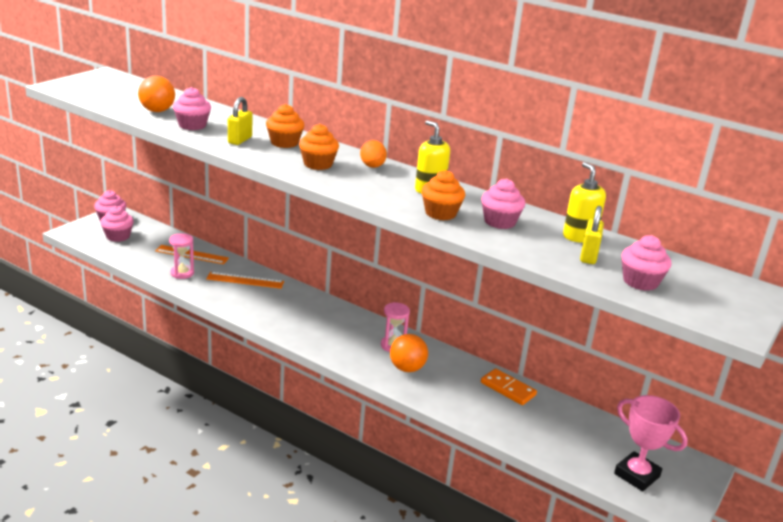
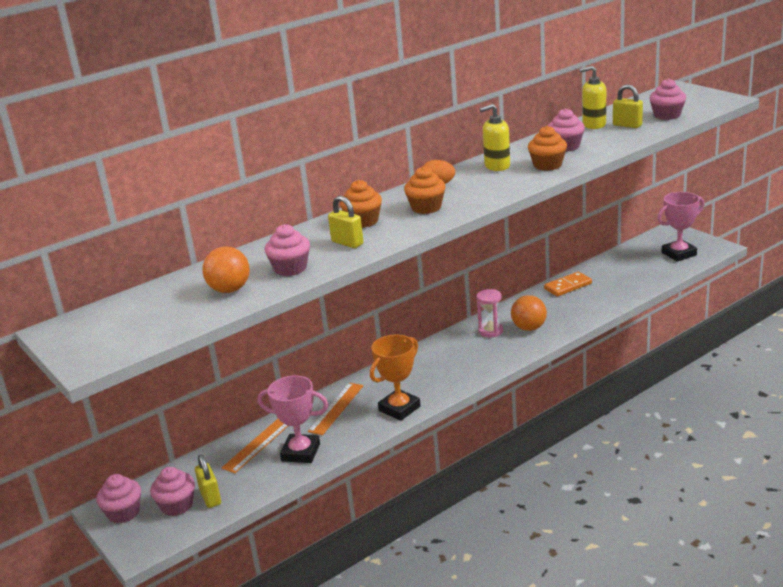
camera: 65 degrees left, 0 degrees up
(126, 247) = (210, 497): none -> yellow padlock
(182, 273) = (301, 452): pink hourglass -> pink trophy
(248, 309) = (399, 408): none -> orange trophy

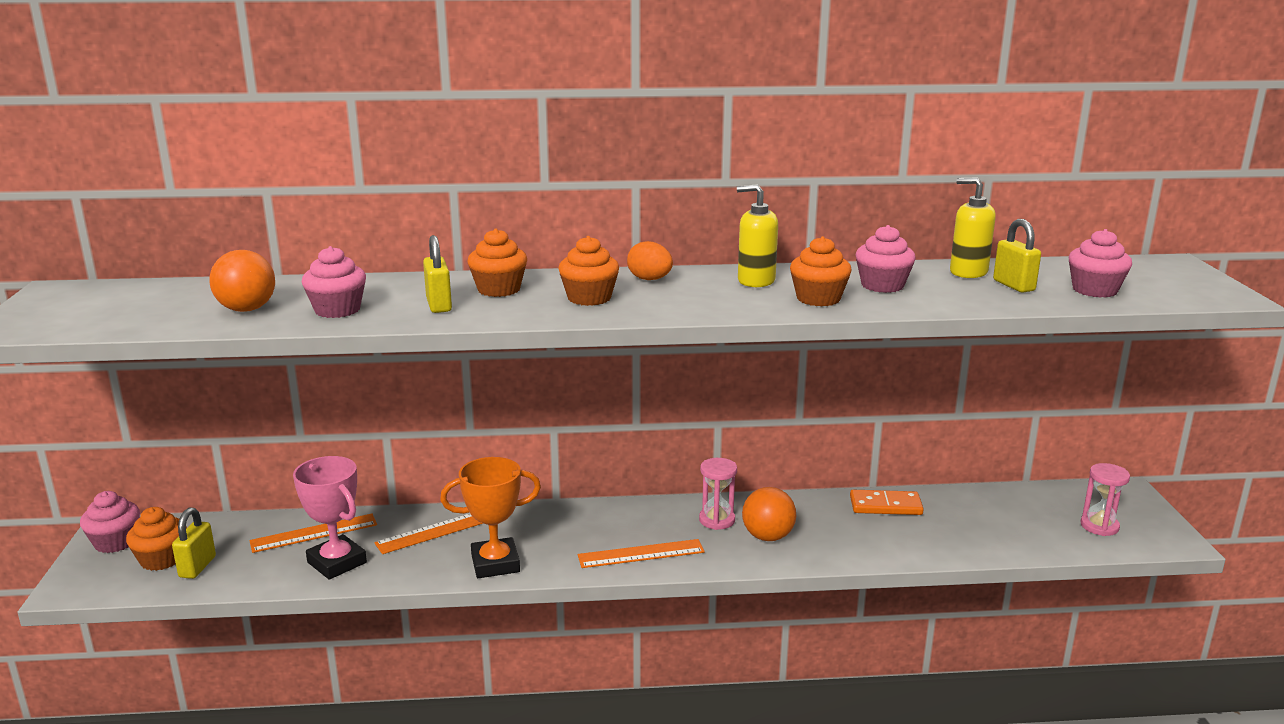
camera: 30 degrees right, 5 degrees down
(177, 505) = (162, 559): pink cupcake -> orange cupcake
(474, 366) = (641, 554): none -> orange ruler
(679, 254) = (1099, 526): pink trophy -> pink hourglass

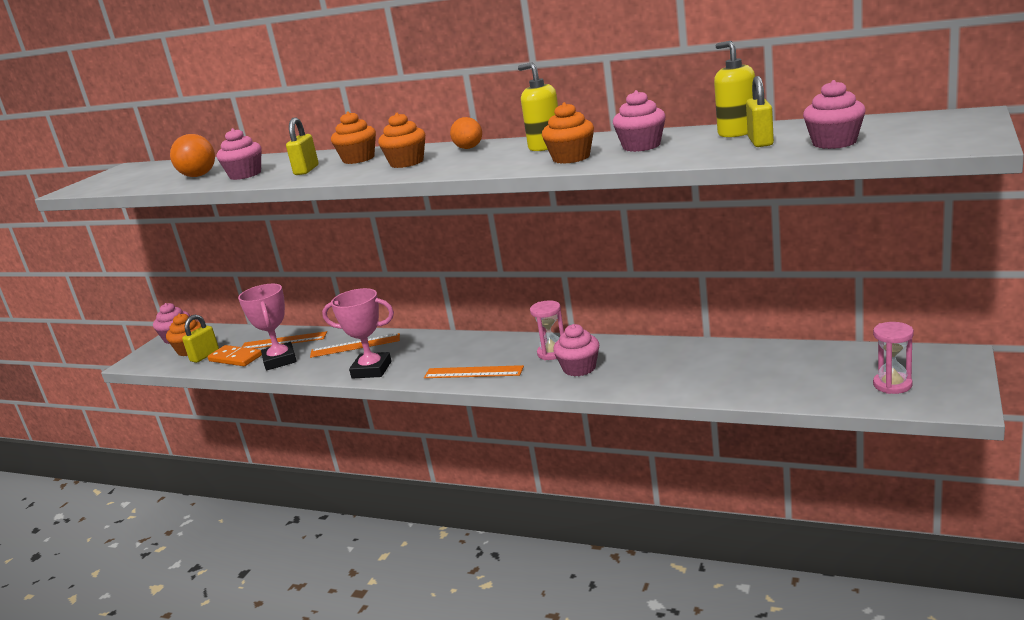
camera: 30 degrees right, 0 degrees up
(495, 563) = (371, 370): orange trophy -> pink trophy
(767, 536) = (579, 368): orange ball -> pink cupcake
(885, 506) = (701, 352): orange domino -> orange domino (235, 358)

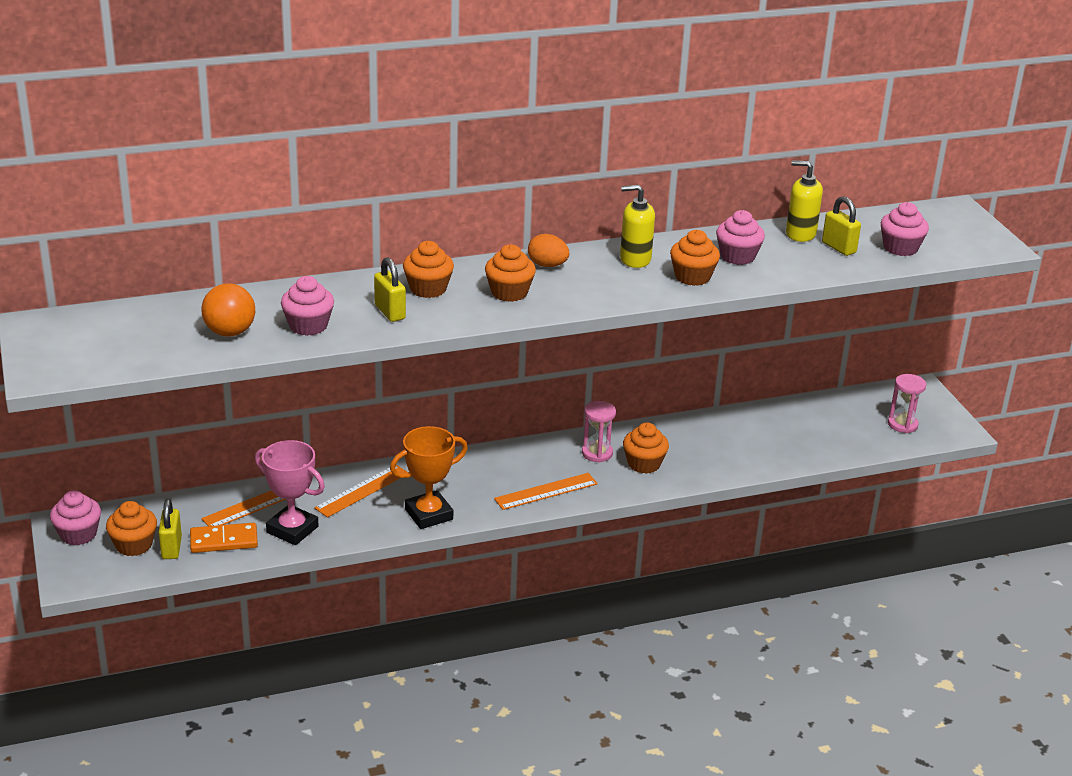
camera: 45 degrees left, 10 degrees up
(371, 370) = (429, 514): pink trophy -> orange trophy
(579, 368) = (644, 464): pink cupcake -> orange cupcake

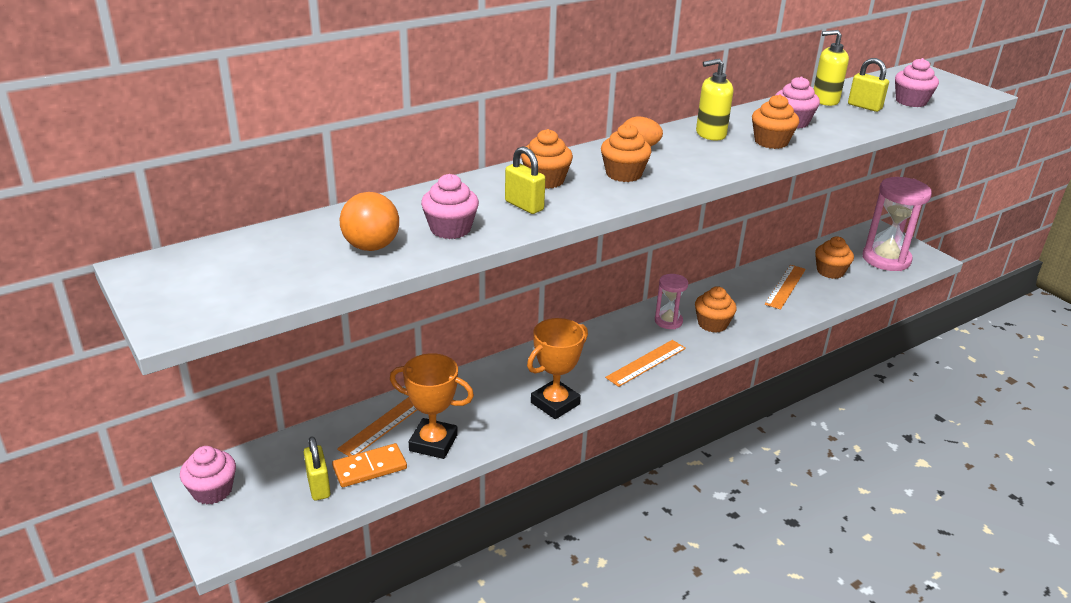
camera: 15 degrees left, 0 degrees up
(134, 545) = (277, 491): orange cupcake -> orange cupcake (830, 271)
(292, 529) = (433, 443): pink trophy -> orange trophy
(362, 490) = (481, 391): orange ruler -> orange ruler (785, 286)
(902, 424) = (886, 259): pink hourglass -> pink hourglass, size x1.88

